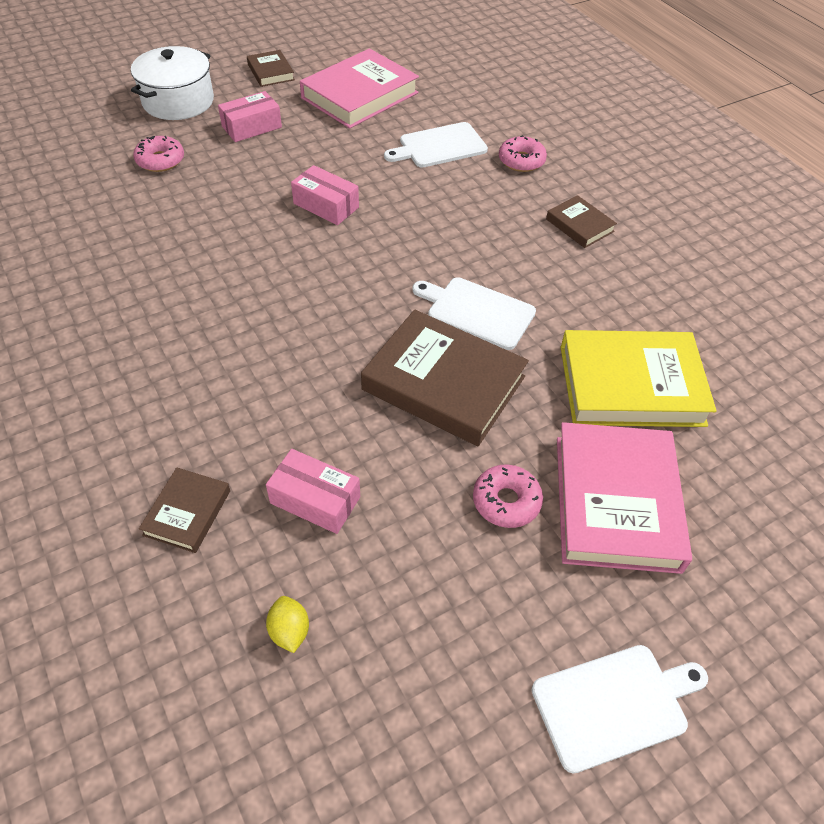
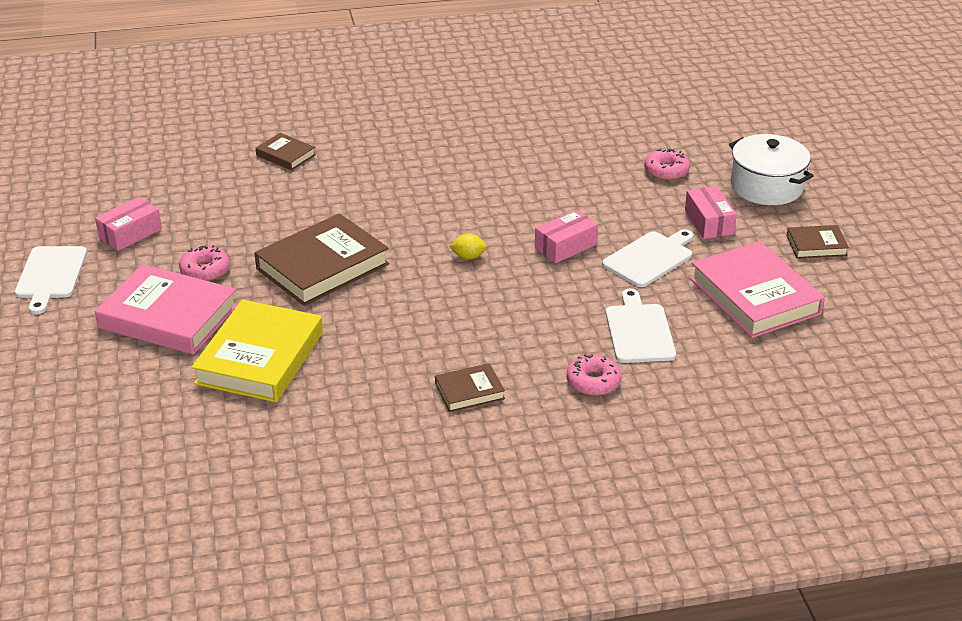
camera: 110 degrees right, 15 degrees down
(289, 631) = (184, 179): yellow lemon -> yellow lemon (468, 257)
(315, 500) = (262, 198): pink box -> pink box (130, 233)
(477, 311) = (387, 299): white cutting board -> white cutting board (650, 258)

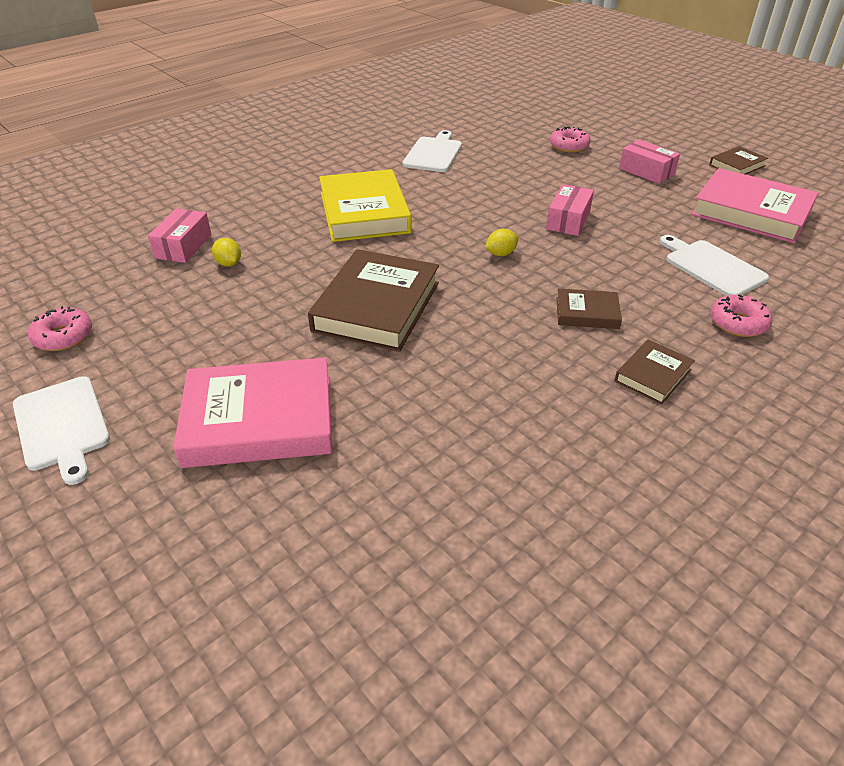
camera: 30 degrees left, 5 degrees up
(130, 233) = (129, 343): pink box -> pink box (183, 246)
(205, 270) = (254, 353): pink donut -> pink donut (63, 336)
(247, 193) = (229, 264): none -> yellow lemon
(260, 358) = (412, 426): yellow book -> yellow book (364, 212)
(285, 155) = (235, 220): brown book -> brown book (587, 313)
(650, 258) = (642, 209): white cutting board -> white cutting board (434, 153)
(766, 186) = (650, 138): white pot -> none

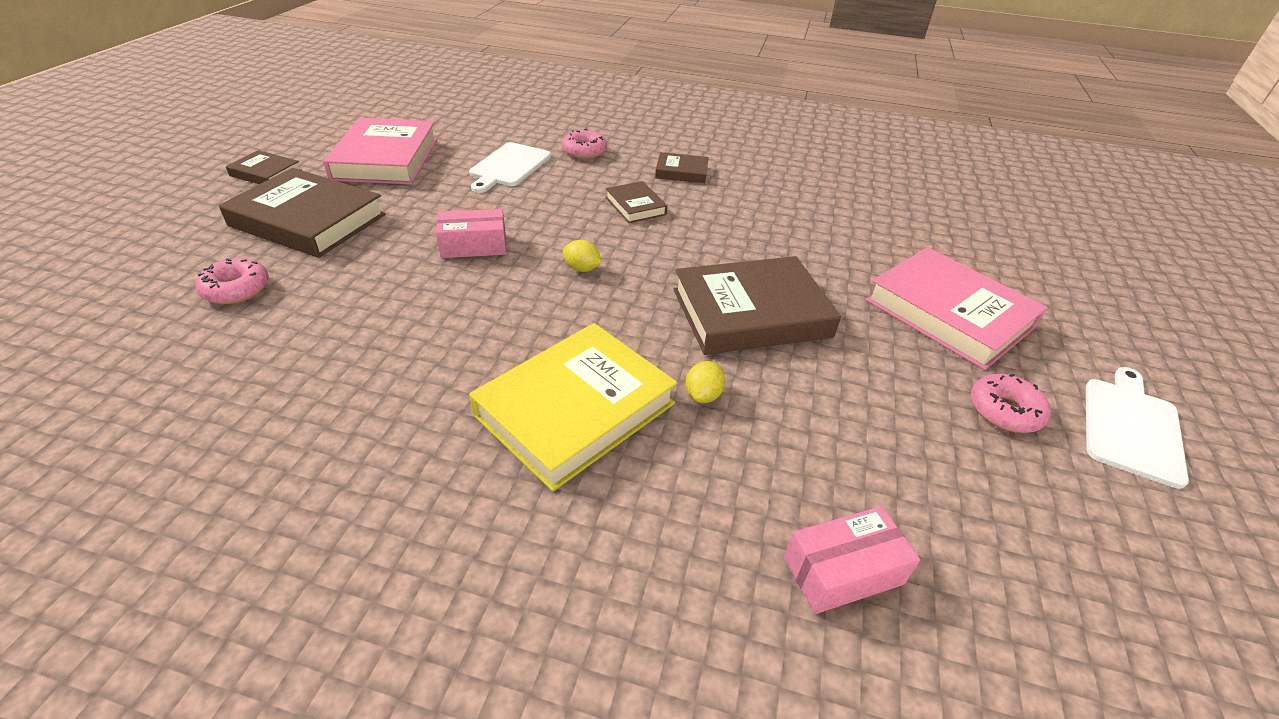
camera: 125 degrees left, 0 degrees up
(63, 336) = (1104, 540): pink donut -> pink donut (1004, 411)
(229, 264) = (818, 479): yellow lemon -> yellow lemon (703, 395)
(434, 153) = (315, 418): white cutting board -> none
(646, 171) = (308, 220): pink box -> brown book

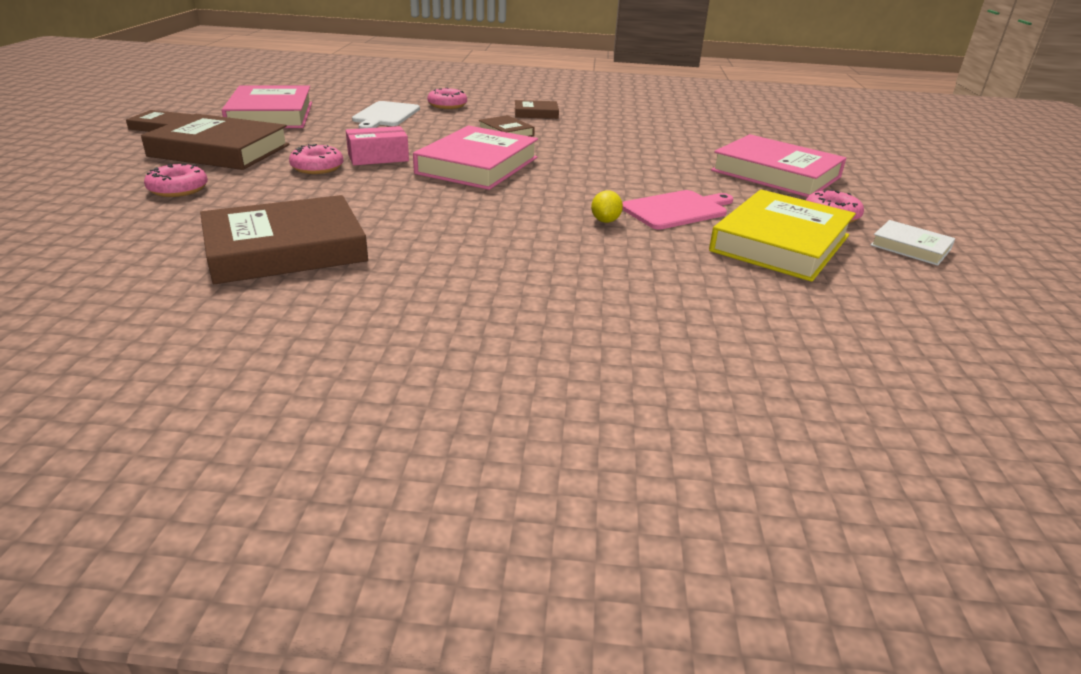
camera: 10 degrees left, 10 degrees down
(400, 260) = (317, 167): none -> pink donut
(575, 409) = (507, 233): yellow book -> yellow book (780, 243)
(582, 269) = (477, 165): yellow lemon -> pink book
(751, 313) = (625, 181): brown book -> brown book (285, 249)
(801, 380) = (677, 210): none -> pink cutting board
(843, 571) = (742, 290): pink box -> none
(1102, 496) = (910, 247): none -> white book
(1131, 427) = (921, 217): white cutting board -> none

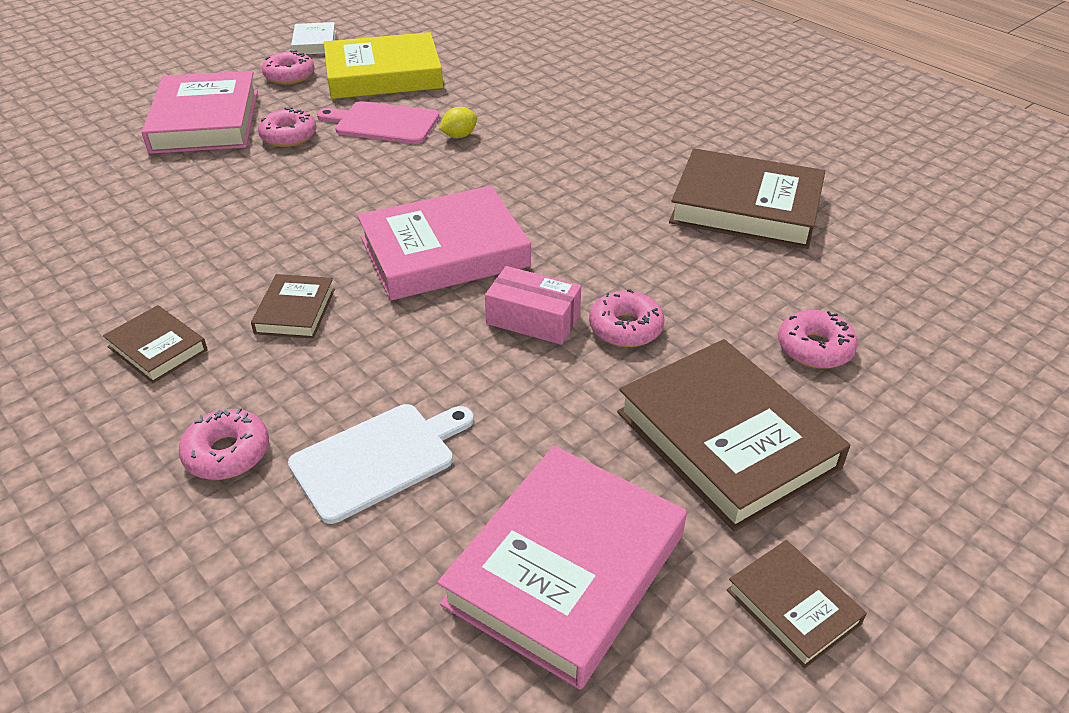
camera: 135 degrees left, 10 degrees up
(707, 183) = (289, 136): none -> pink donut

